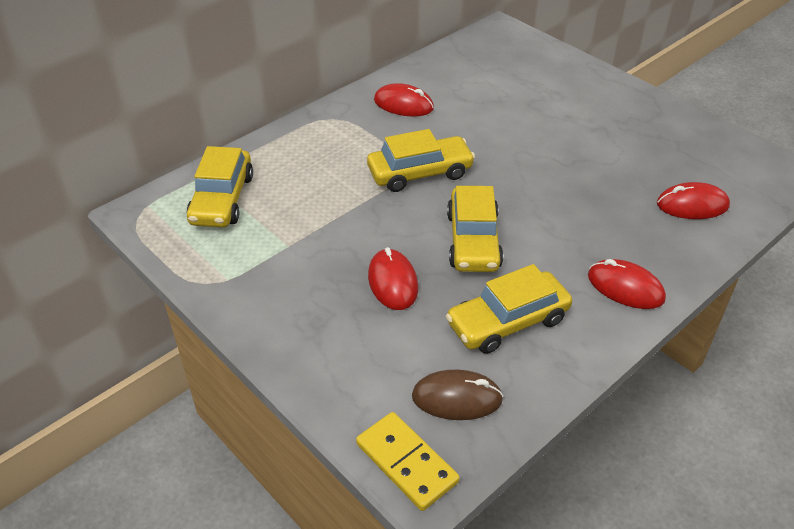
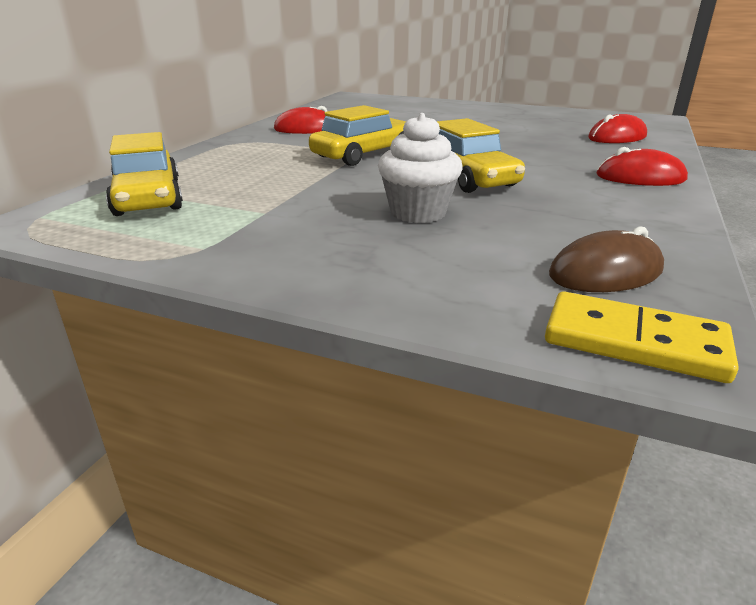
camera: 25 degrees left, 15 degrees down
(393, 282) = (418, 212): red mouse -> white cupcake
(507, 321) = (572, 213): yellow car -> none

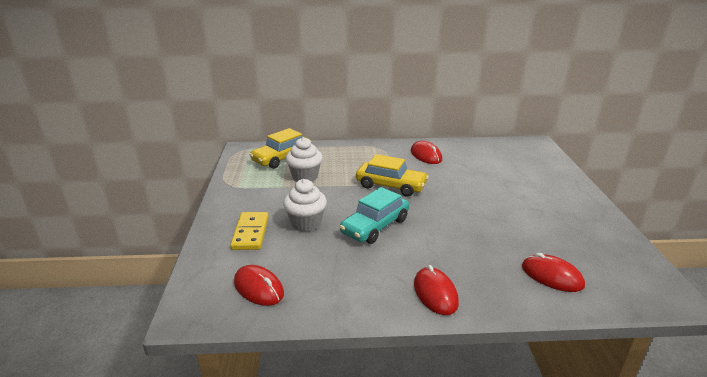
camera: 65 degrees right, 0 degrees up
(255, 192) = (305, 177): none -> white cupcake
(466, 177) = (375, 226): yellow car -> turquoise car
(605, 272) = (258, 288): brown mouse -> red mouse
(634, 342) = (193, 300): yellow domino -> yellow domino (250, 233)

